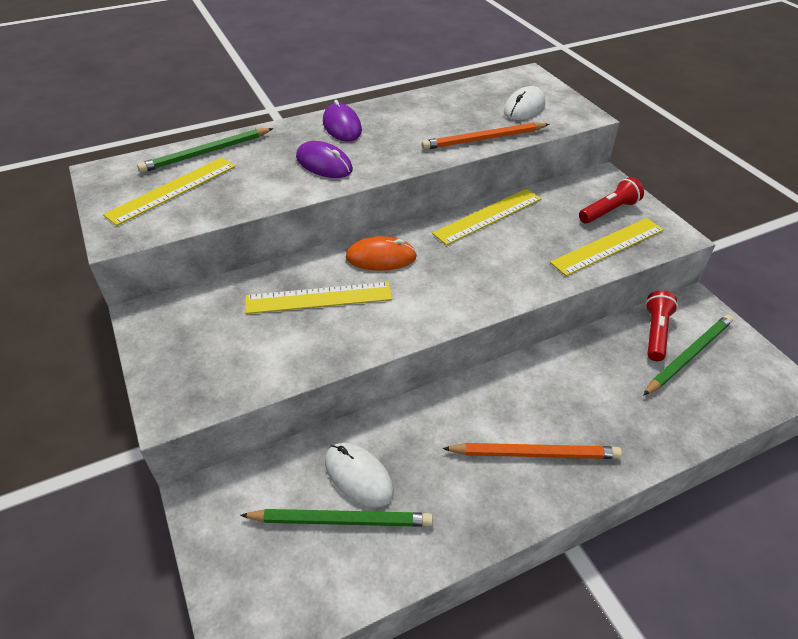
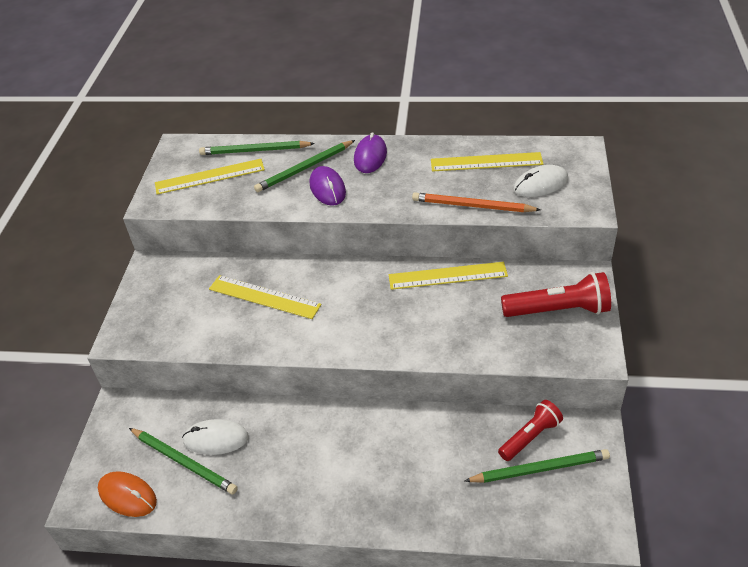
camera: 35 degrees right, 0 degrees up
(281, 154) = (304, 168): none -> green pencil
(358, 476) = (216, 439): white mouse -> white mouse turned 75 degrees counterclockwise
(381, 257) = (333, 281): orange mouse -> orange mouse (127, 495)
(534, 453) = (343, 483): orange pencil -> none
(608, 246) = (523, 342): yellow ruler -> yellow ruler (486, 162)
(609, 211) = (558, 310): red flashlight -> red flashlight, size x1.51

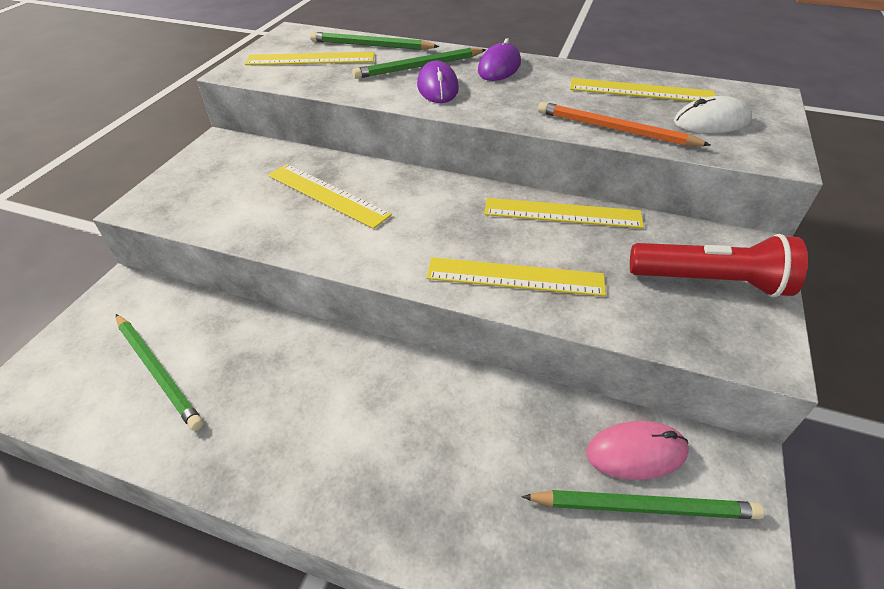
camera: 10 degrees right, 0 degrees up
(127, 495) = (68, 398): orange mouse -> none
(216, 439) = (211, 352): white mouse -> none
(426, 336) = (515, 277): none -> yellow ruler
(530, 437) = (636, 452): red flashlight -> pink mouse

